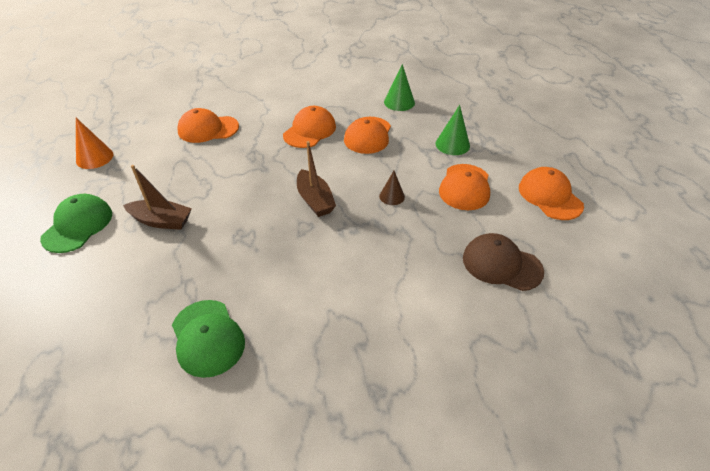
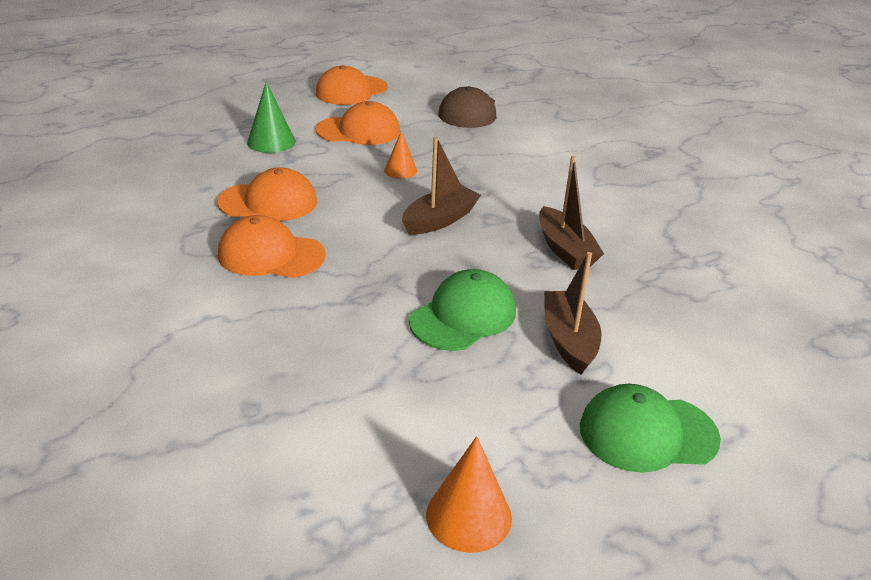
camera: 110 degrees left, 10 degrees down
(207, 337) = (693, 244): green cap -> green cap (463, 316)
(208, 129) = (301, 375): orange cap -> none
(247, 252) = (565, 249): none -> brown boat
(392, 196) = (400, 170): brown cone -> orange cone
(399, 102) = (161, 187): green cone -> none

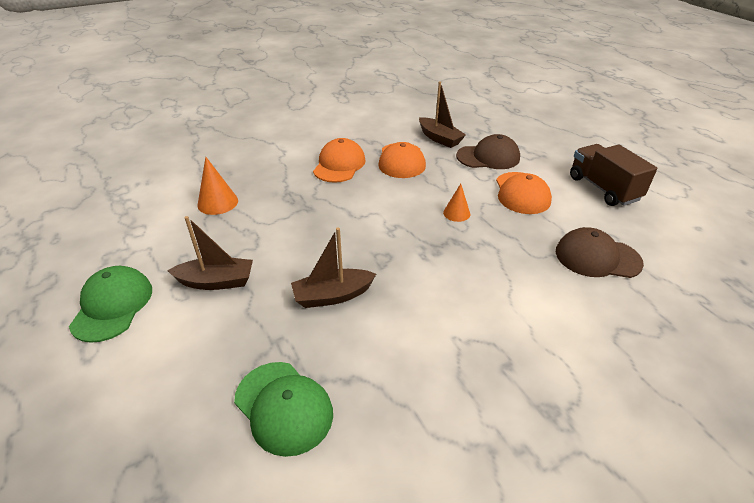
camera: 95 degrees right, 5 degrees up
(271, 141) = (488, 157): green cone -> brown cap
(351, 91) = (603, 188): orange cap -> brown truck
(440, 220) = (380, 230): brown boat -> brown boat (439, 138)
(463, 316) = (258, 235): green cap -> green cap (283, 407)
(468, 516) = (102, 228): orange cone -> orange cone (217, 202)

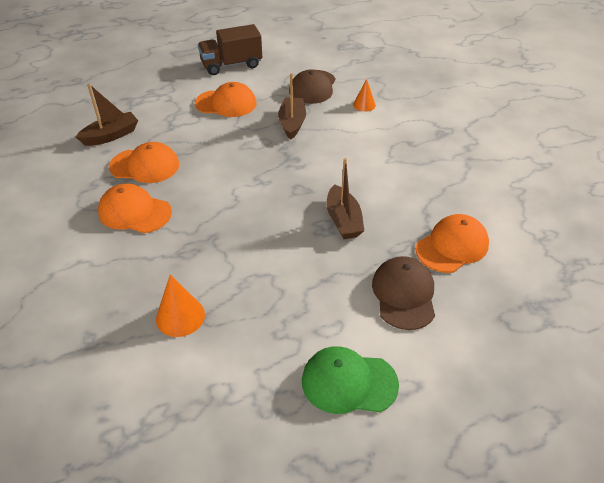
camera: 85 degrees left, 5 degrees up
(216, 281) = (319, 300): brown boat -> brown boat (292, 123)
(283, 407) = (452, 246): green cap -> orange cap
(456, 213) = (246, 142): orange cone -> orange cone (364, 105)
(488, 157) = (161, 111): brown cap -> brown cap (404, 294)

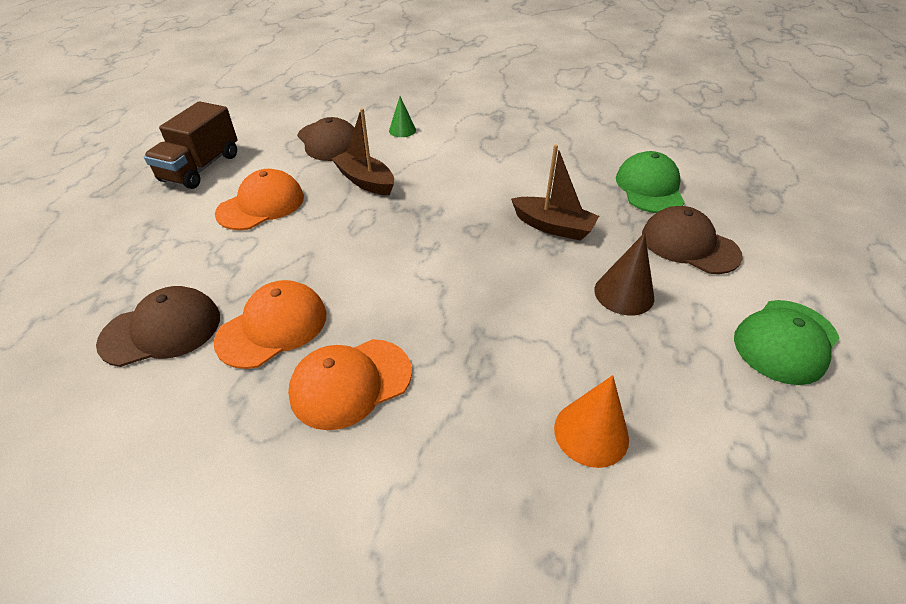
camera: 50 degrees left, 0 degrees up
(111, 136) = (162, 330): brown boat -> brown cap
(311, 282) = (624, 293): none -> brown cone
(364, 105) = (402, 130): orange cone -> green cone
(452, 246) = (649, 188): orange cap -> green cap

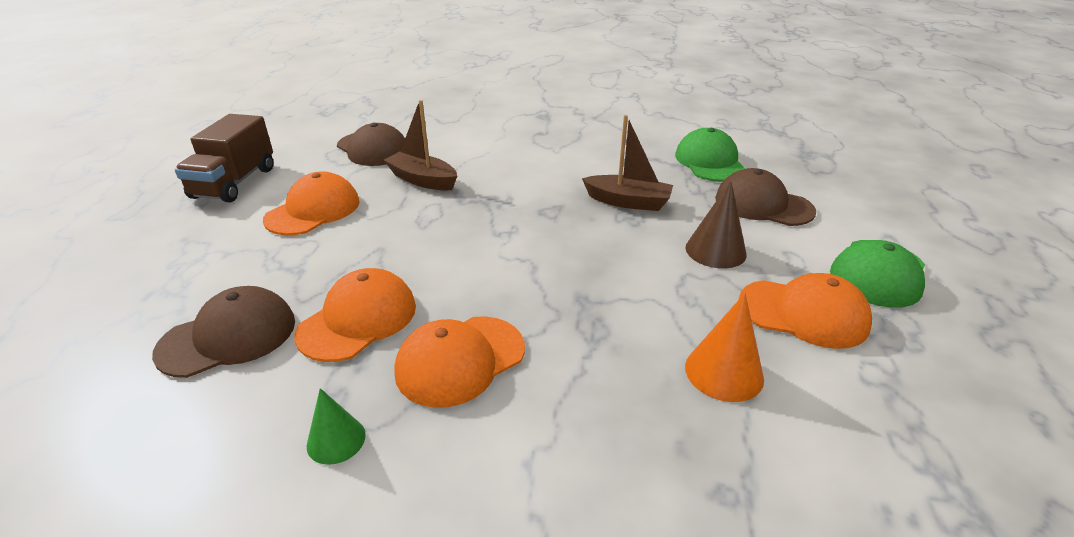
camera: 10 degrees left, 10 degrees down
(402, 130) = (448, 133): green cone -> green cone (336, 440)
(691, 378) = (803, 313): none -> orange cap

